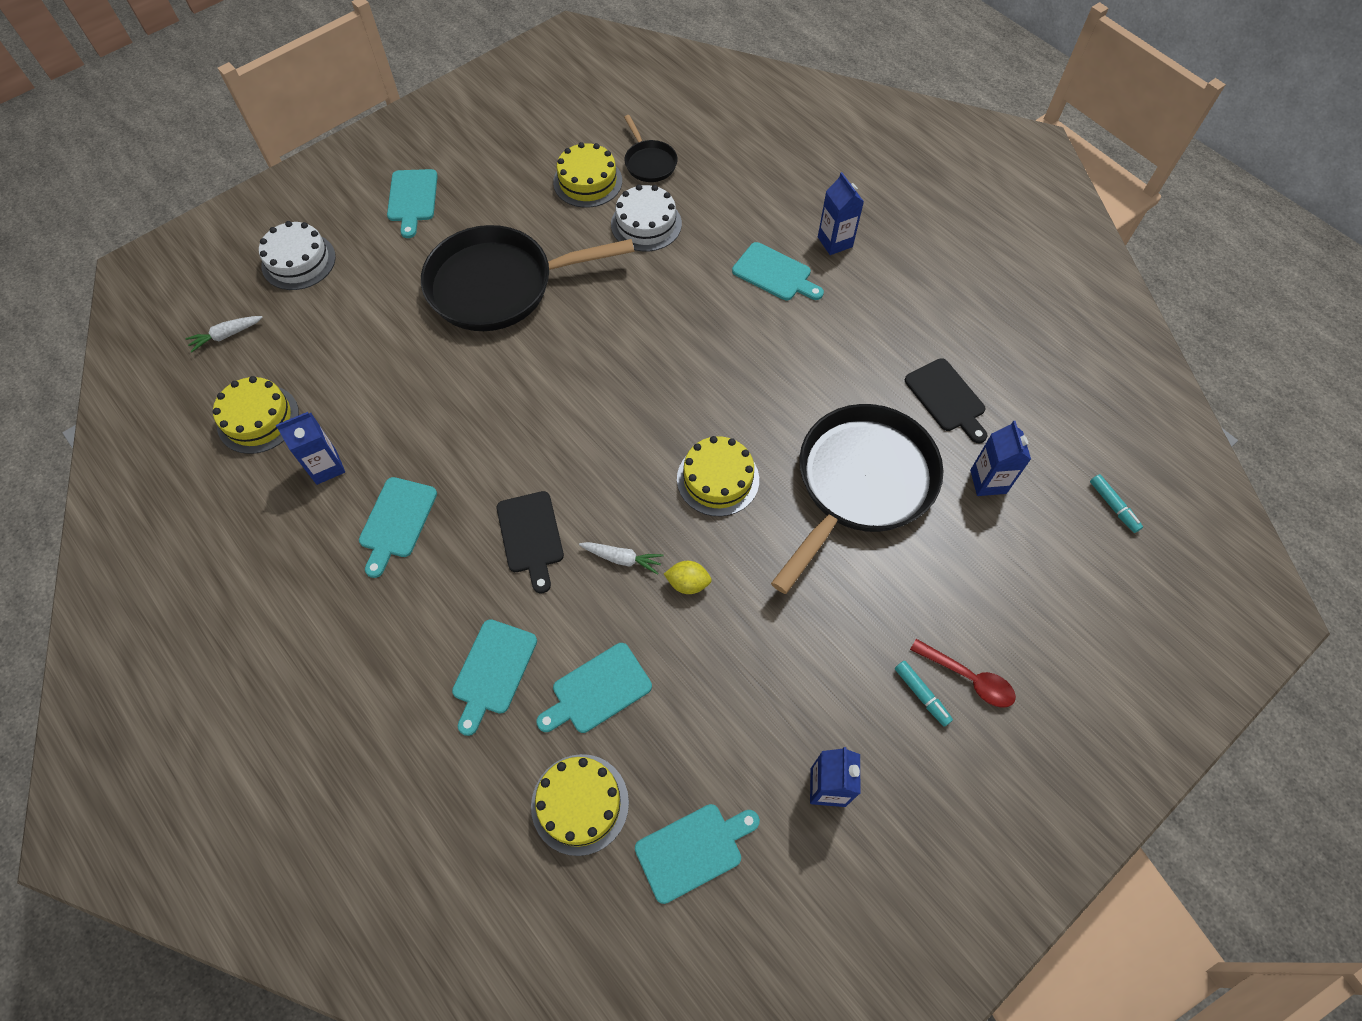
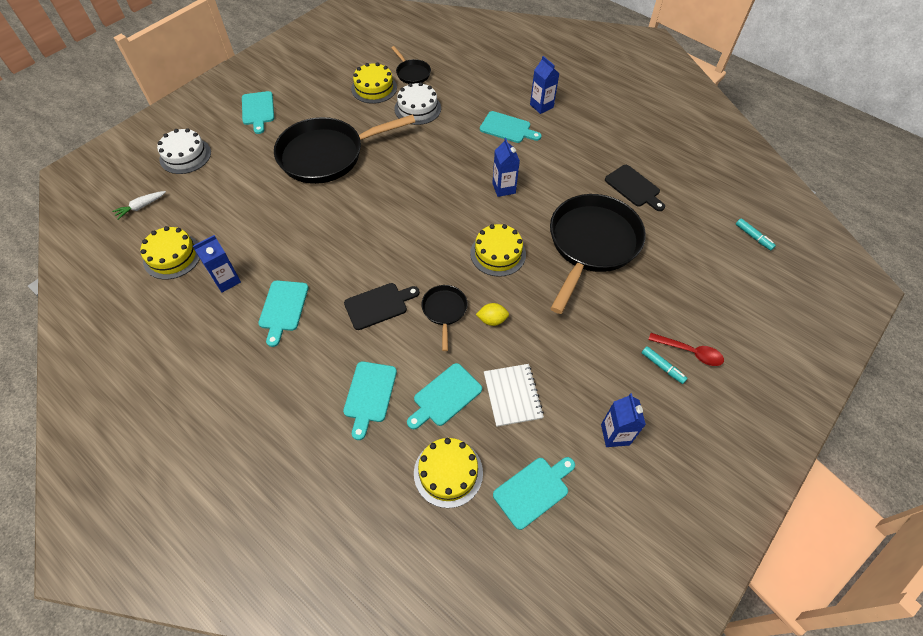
camera: 10 degrees left, 5 degrees down
(530, 536) = (379, 305): black cutting board -> black cutting board turned 90 degrees counterclockwise
(622, 559) = (444, 311): white carrot -> black pan
(693, 704) = (512, 395): none -> white notebook
(988, 481) = (672, 232): blue carton -> blue carton (503, 188)

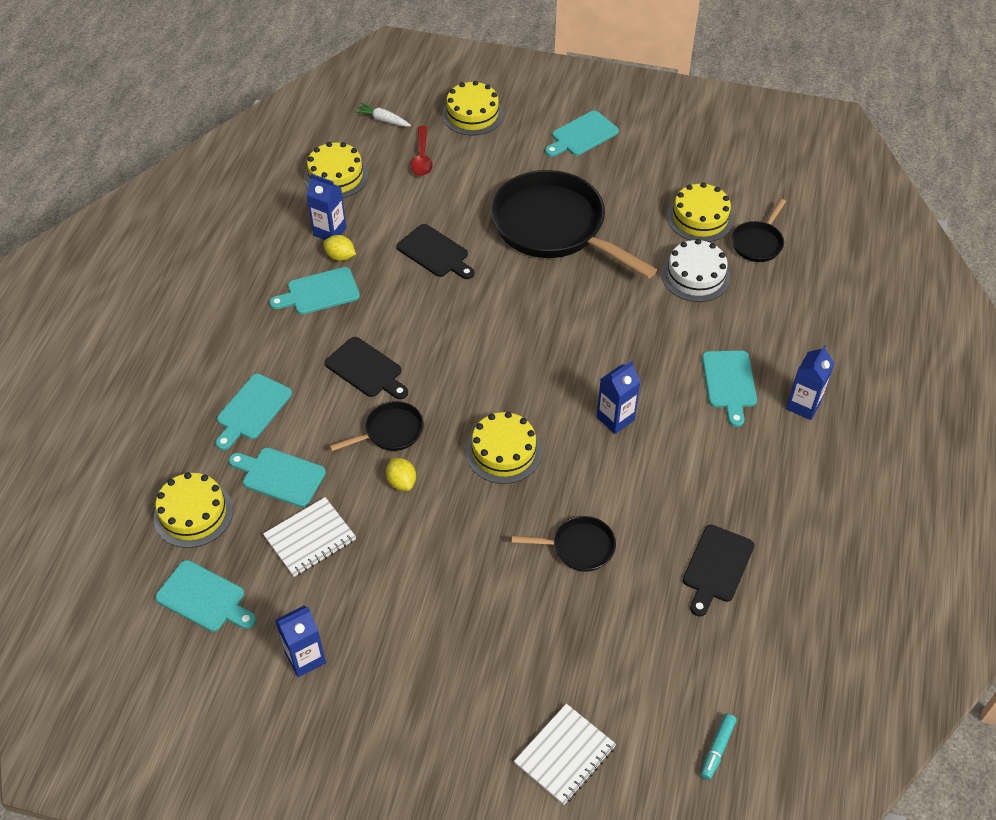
camera: 65 degrees right, 5 degrees down
(185, 156) = (472, 114): white cake -> yellow cake
(258, 282) = (340, 256): none -> yellow lemon
(299, 225) = (435, 253): none -> black cutting board
(369, 395) = (252, 410): turquoise cutting board -> turquoise cutting board turned 45 degrees counterclockwise
(591, 244) = (579, 547): black pan -> black pan, size x0.45
(662, 367) = (424, 684): turquoise marker -> none
(690, 352) = (463, 711): red spoon -> red spoon (422, 158)
(737, 310) = (565, 755): none -> white notebook

